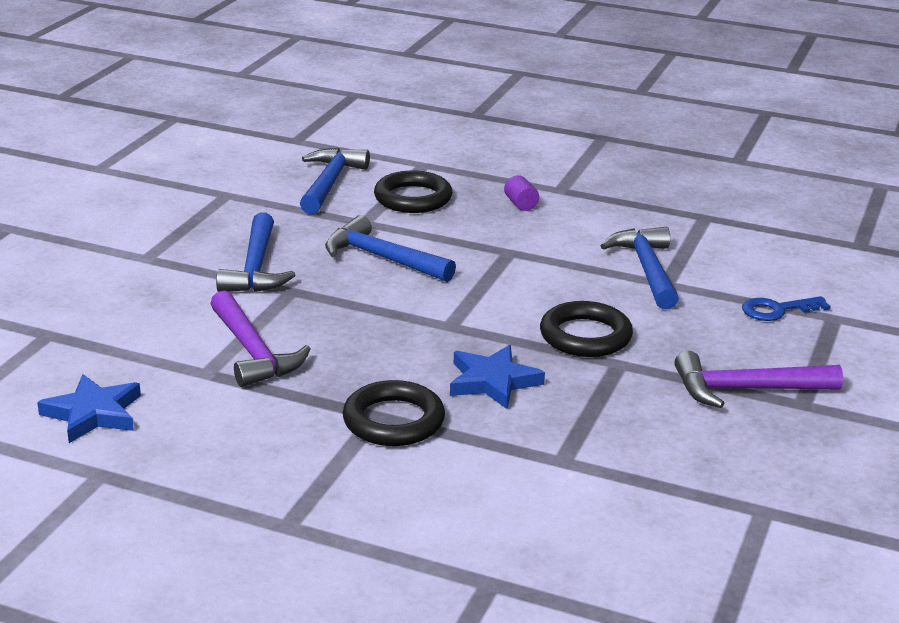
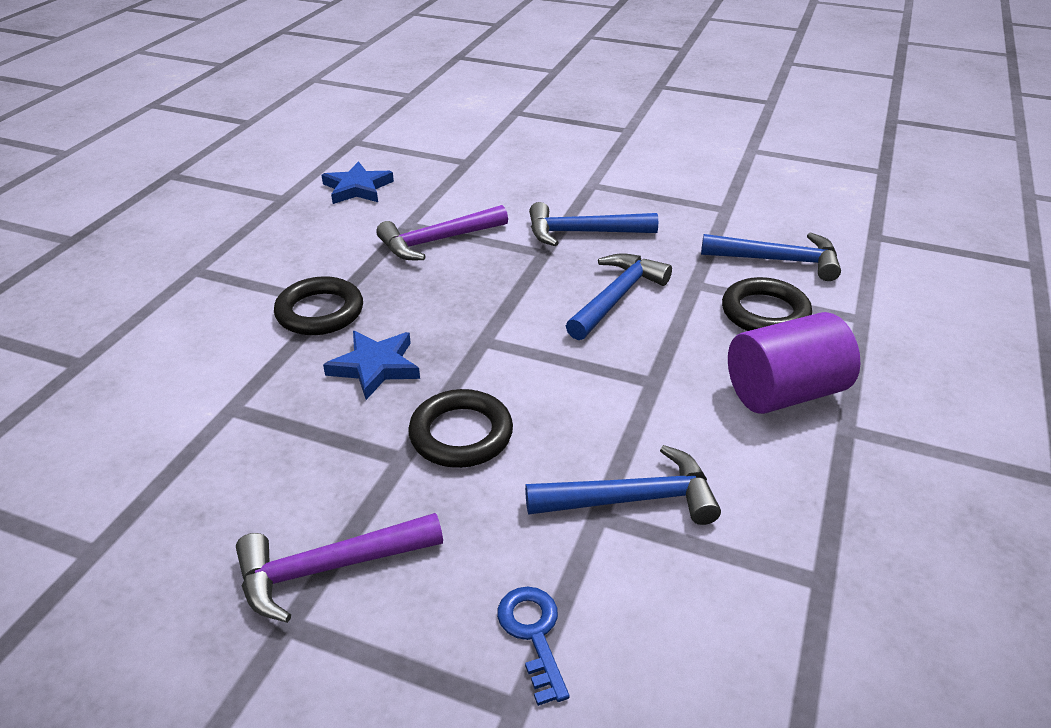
camera: 90 degrees right, 10 degrees up
(521, 204) = (784, 392): purple cylinder -> purple cylinder, size x2.50
(746, 390) = (329, 568): purple hammer -> purple hammer turned 105 degrees counterclockwise

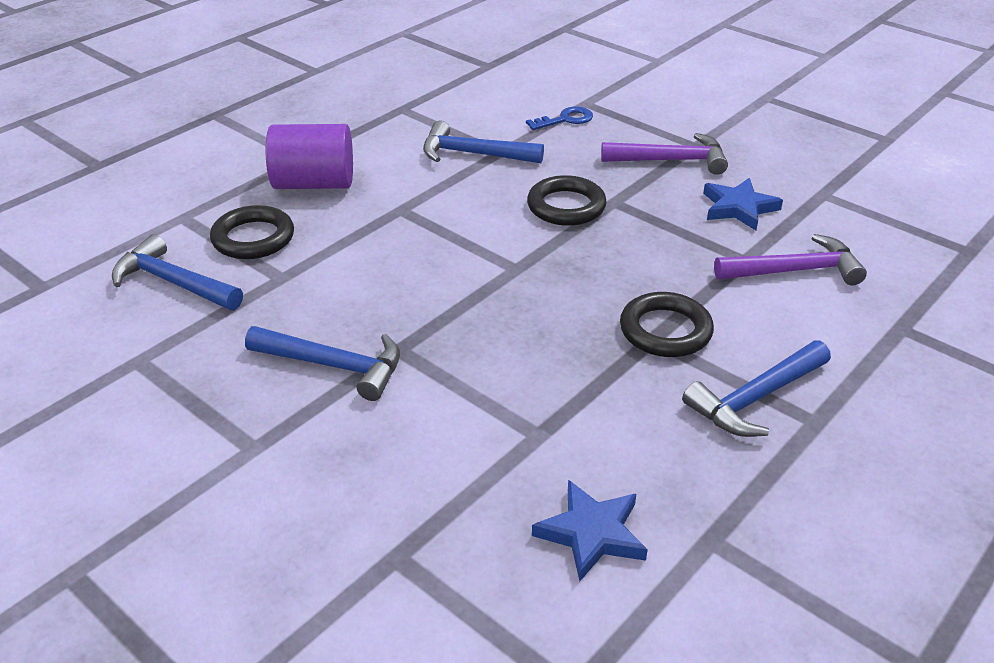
camera: 160 degrees left, 0 degrees up
(375, 367) = (620, 266): blue star -> blue star (739, 208)
(438, 241) = (510, 395): purple hammer -> purple hammer (794, 271)
(533, 634) = (565, 120): blue key -> blue key turned 120 degrees counterclockwise
(616, 297) = (367, 280): blue hammer -> blue hammer (756, 398)

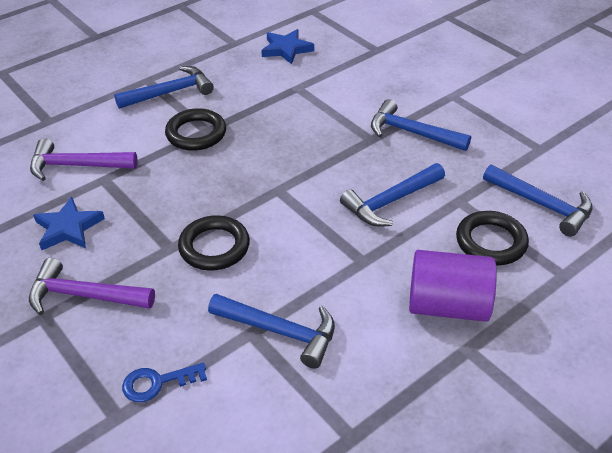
camera: 170 degrees left, 5 degrees up
(369, 268) = (391, 201): none -> blue hammer

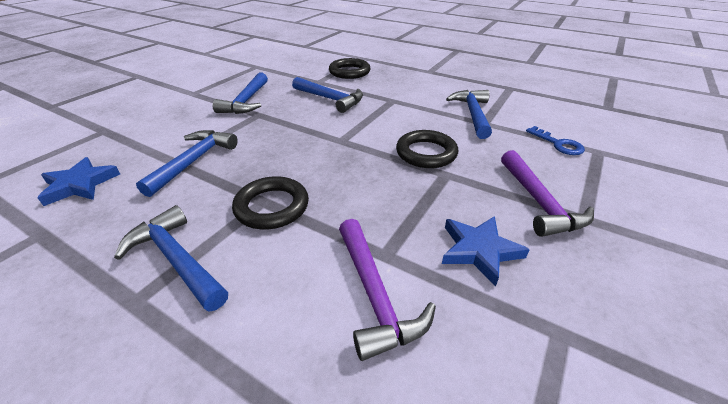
camera: 110 degrees left, 5 degrees down
(447, 305) = (406, 77): purple cylinder -> none
(542, 205) = (310, 64): blue hammer -> blue hammer (193, 161)

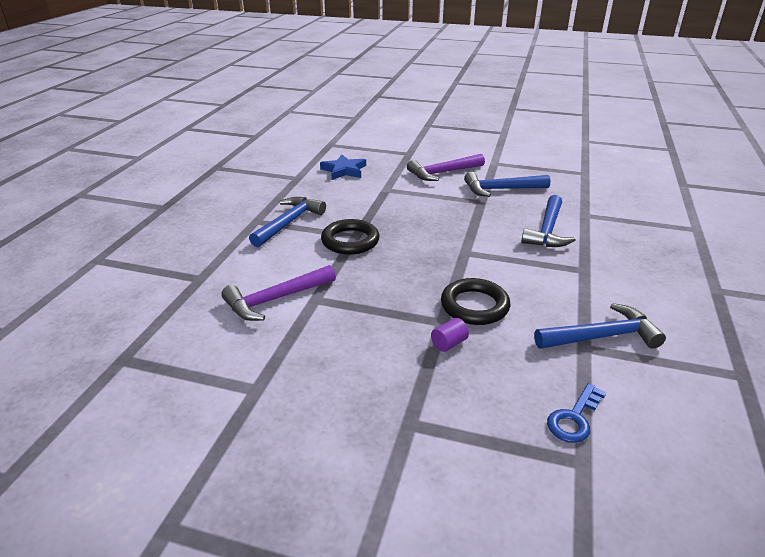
camera: 75 degrees right, 5 degrees down
(193, 161) = (389, 196): blue hammer -> none
(349, 72) = (636, 229): black ring -> none
(477, 176) = (449, 343): none -> purple cylinder
(479, 250) = (334, 346): blue star -> none
(539, 202) = (422, 388): purple hammer -> purple hammer (443, 173)

